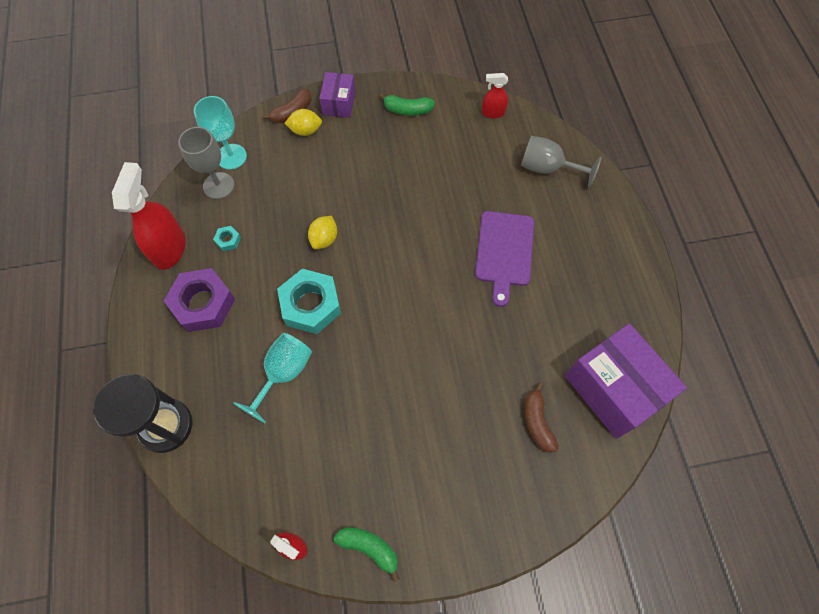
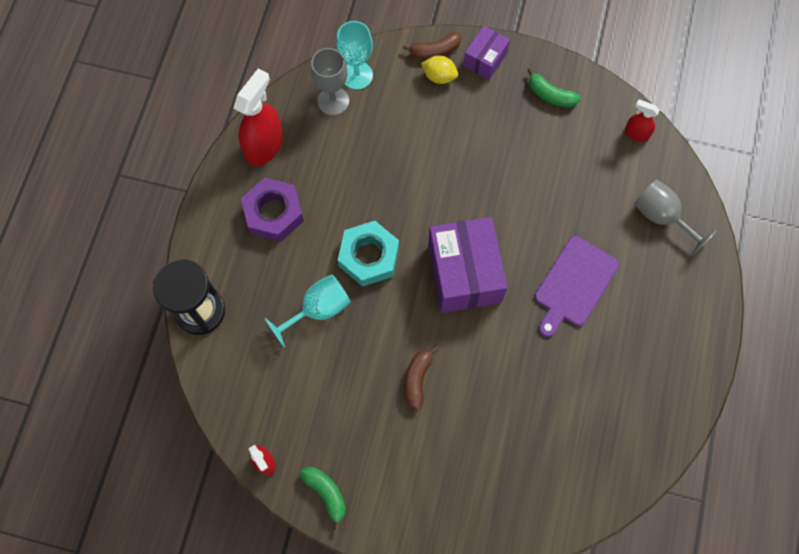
camera: 25 degrees right, 5 degrees up
(228, 240) = (320, 160): turquoise nut -> none
(324, 239) = (409, 197): yellow lemon -> none
(537, 422) = (523, 457): brown banana -> brown banana (417, 379)
(613, 389) = (610, 460): purple box -> purple box (464, 273)

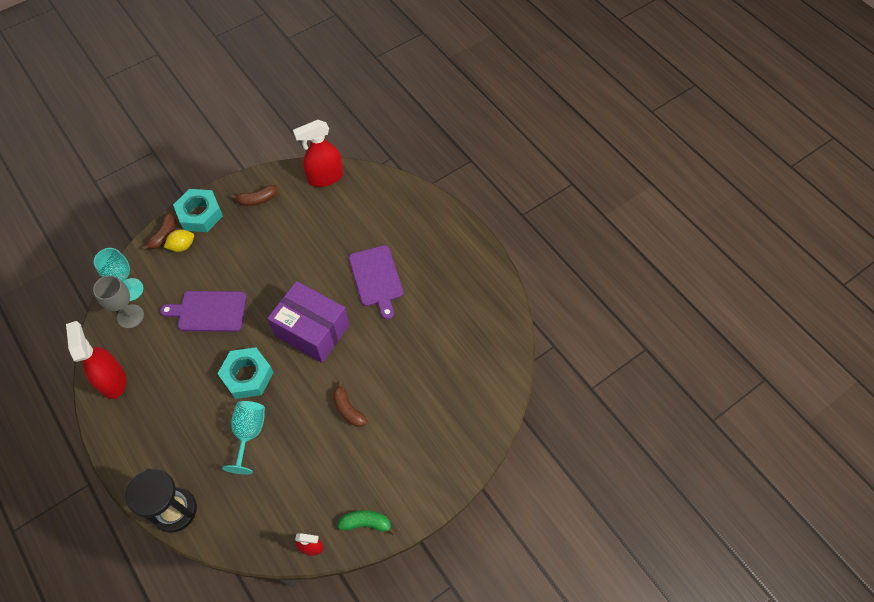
camera: 50 degrees left, 10 degrees down
(273, 213) = (161, 410): purple nut -> none
(398, 163) = (209, 311): none -> purple cutting board
(485, 60) = (200, 214): purple box -> turquoise nut
(550, 95) = (257, 199): green banana -> brown banana
(636, 133) = (325, 177): red spray bottle -> red spray bottle, size x1.90
(662, 217) = (383, 204): grey goblet -> none

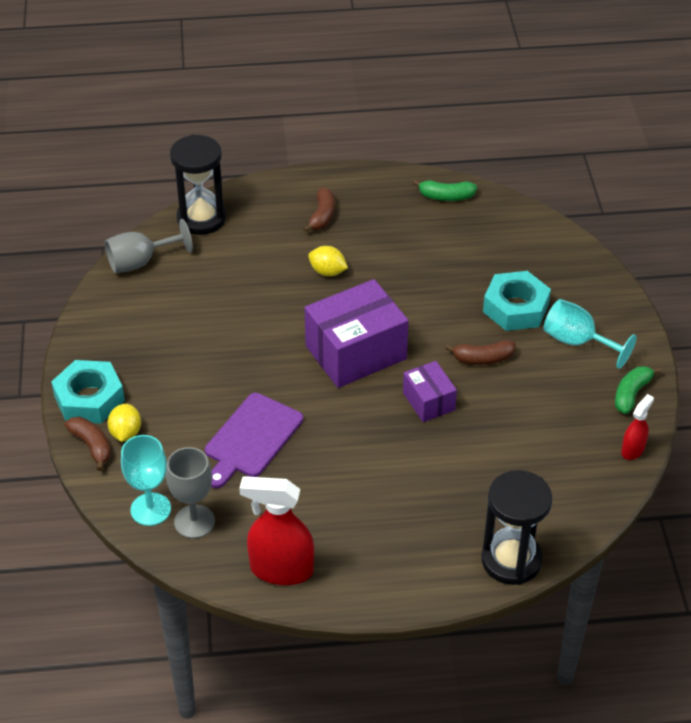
camera: 60 degrees left, 15 degrees down
(247, 376) = (374, 432): turquoise nut -> turquoise nut (515, 308)
(249, 433) = (454, 457): turquoise goblet -> turquoise goblet (577, 342)
(257, 199) = (117, 335): brown banana -> brown banana (322, 216)
(290, 394) = (428, 401): none -> purple box
(325, 177) = (140, 262): red spray bottle -> grey goblet
(376, 278) = (327, 272): purple cutting board -> yellow lemon
(383, 187) = (201, 218): none -> black hourglass
(495, 311) = (446, 196): none -> green banana

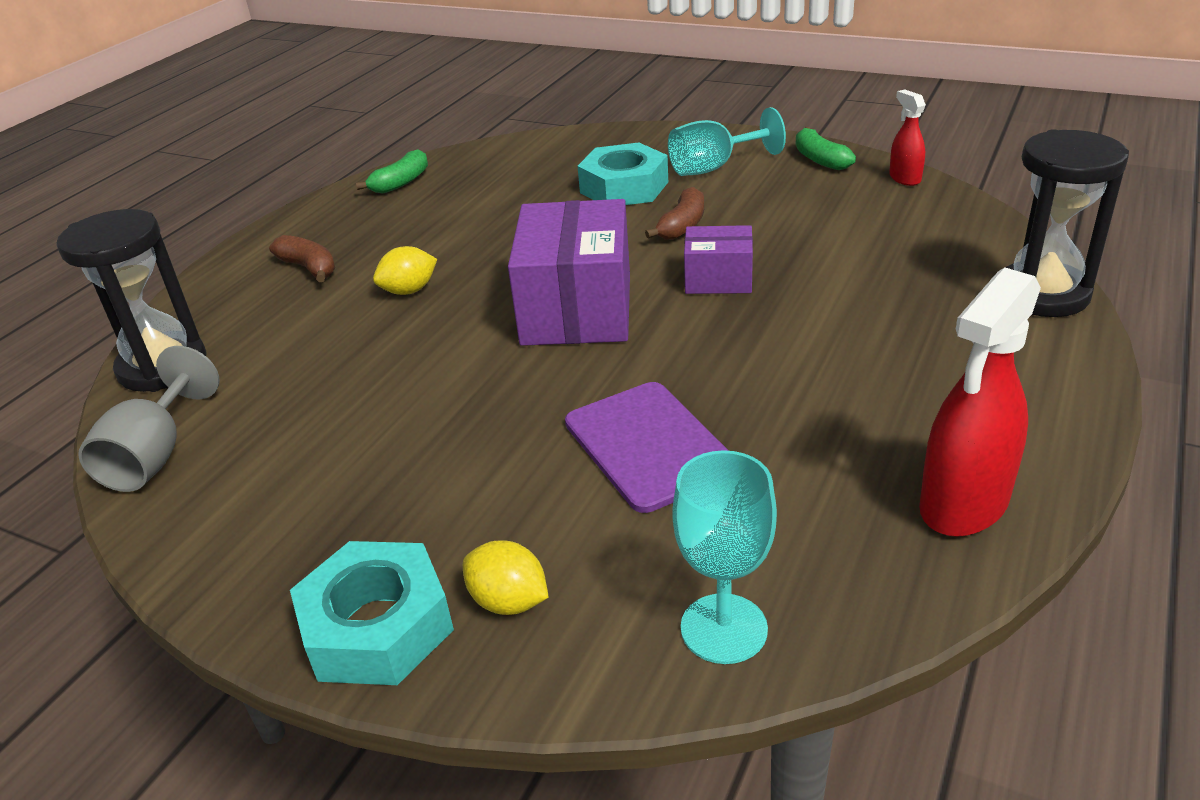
camera: 55 degrees left, 10 degrees down
(92, 446) = (497, 664): brown banana -> none
(194, 521) = (793, 576): grey goblet -> none

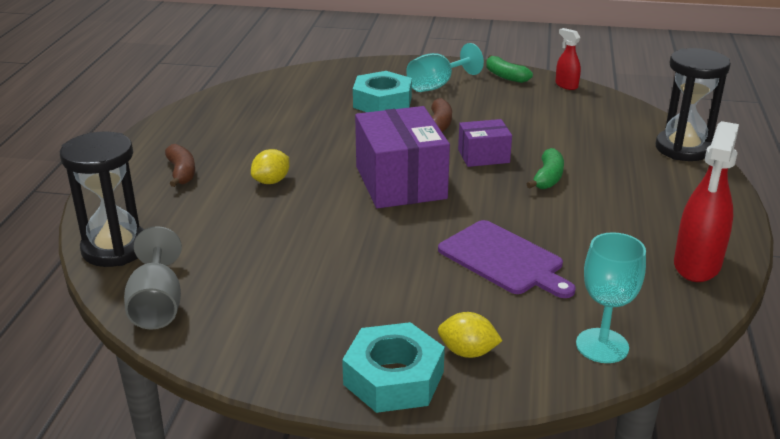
camera: 20 degrees left, 5 degrees down
(309, 268) = (181, 173): brown banana -> brown banana turned 45 degrees clockwise
(401, 182) = (211, 109): green banana -> green banana (548, 178)

